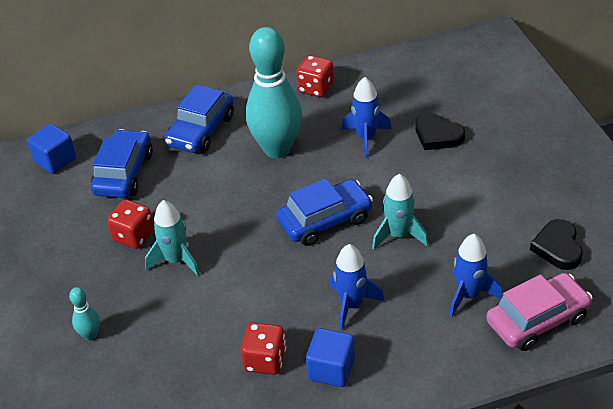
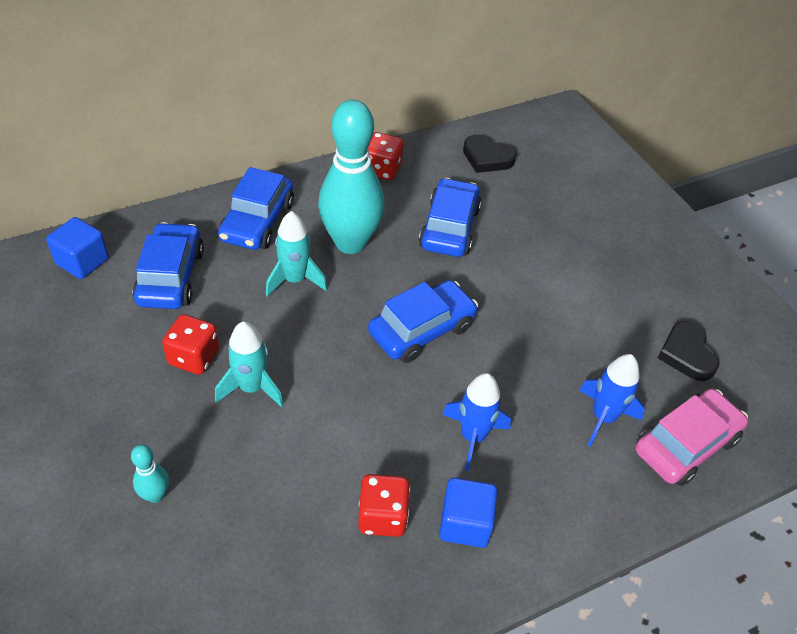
camera: 15 degrees left, 5 degrees up
(366, 138) = (449, 228): blue rocket -> blue car
(398, 235) = (509, 345): turquoise rocket -> turquoise rocket (295, 280)
(437, 135) = (527, 224): black heart -> black heart (487, 158)

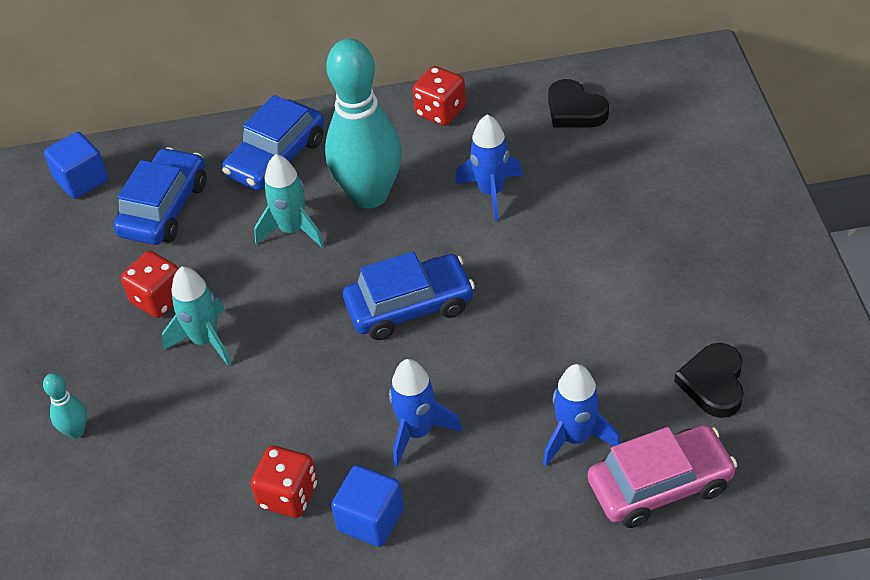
camera: 25 degrees right, 0 degrees up
(449, 228) = (491, 192): blue car -> blue rocket

